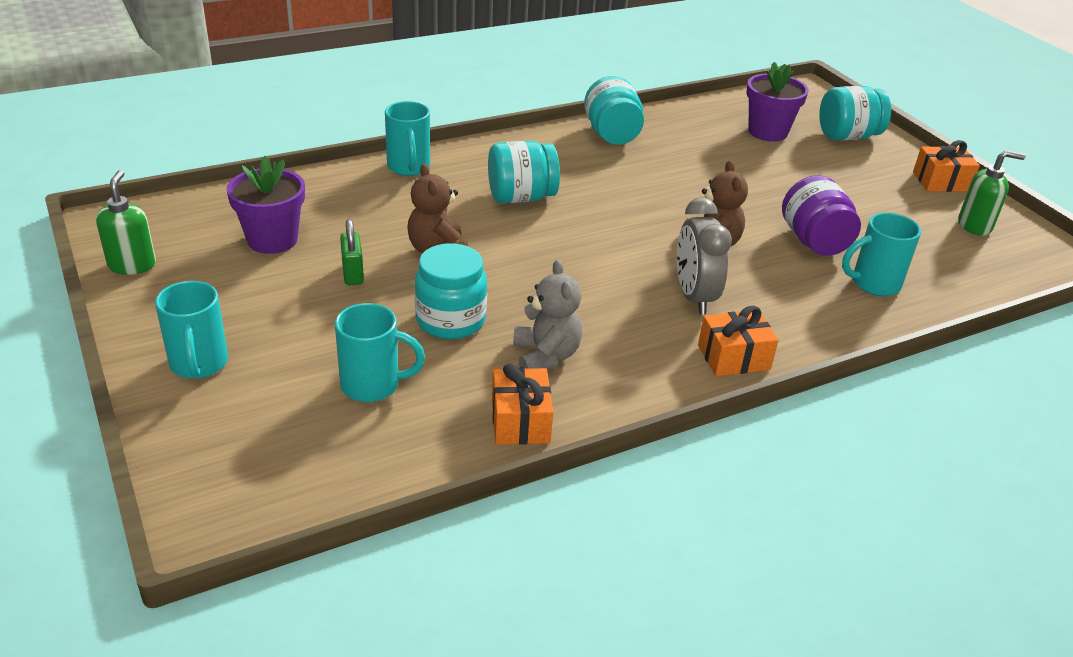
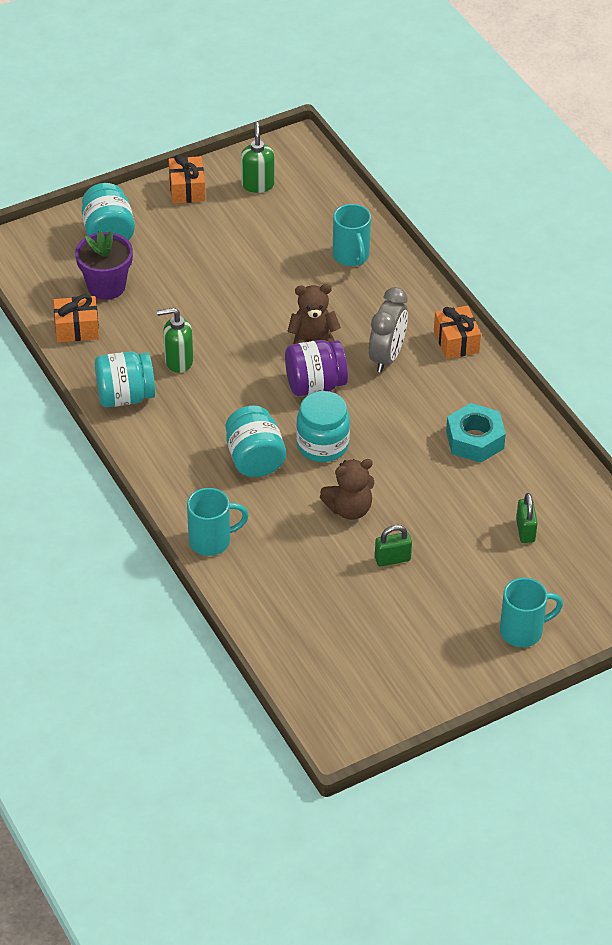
camera: 90 degrees left, 10 degrees up
(132, 265) = (405, 705): green soap dispenser -> green soap dispenser (178, 361)
(272, 240) = (351, 619): purple flower pot -> none
(373, 385) = (525, 530): turquoise mug -> green padlock
(450, 320) = (443, 494): turquoise jar -> turquoise jar (322, 445)
(520, 421) = (545, 451): orange gift -> orange gift (77, 328)
(545, 356) = (474, 440): grey teddy bear -> turquoise nut
(694, 297) = (387, 357): grey clock -> grey clock turned 60 degrees counterclockwise
(814, 241) = (297, 281): purple jar -> purple jar (315, 385)

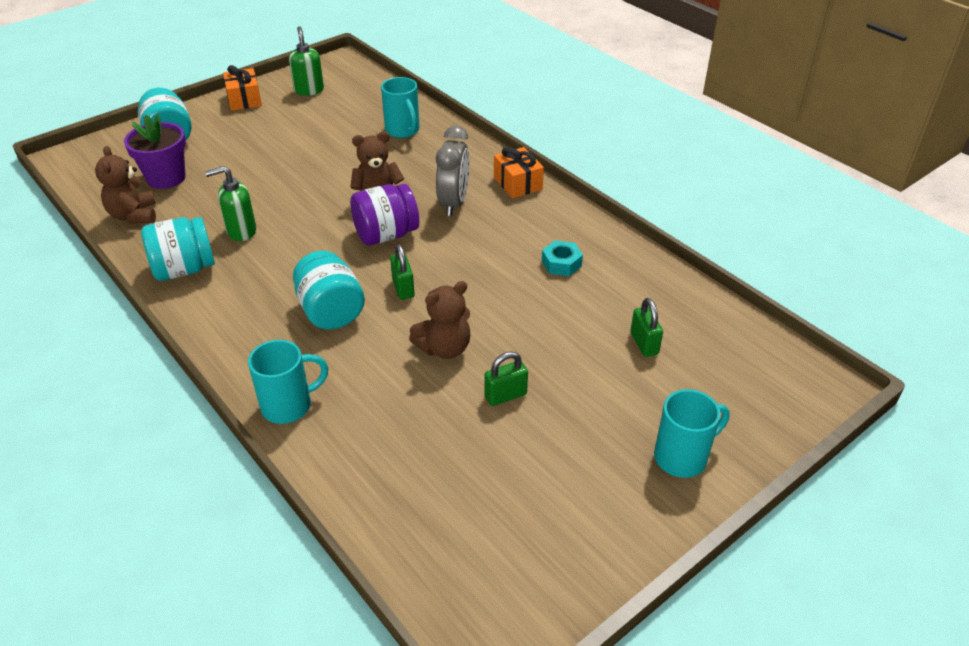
camera: 10 degrees left, 5 degrees down
(77, 328) = (134, 215): orange gift -> brown teddy bear
(322, 445) = (403, 288): turquoise jar -> green padlock
(474, 440) = (561, 263): turquoise nut -> turquoise nut, size x0.63

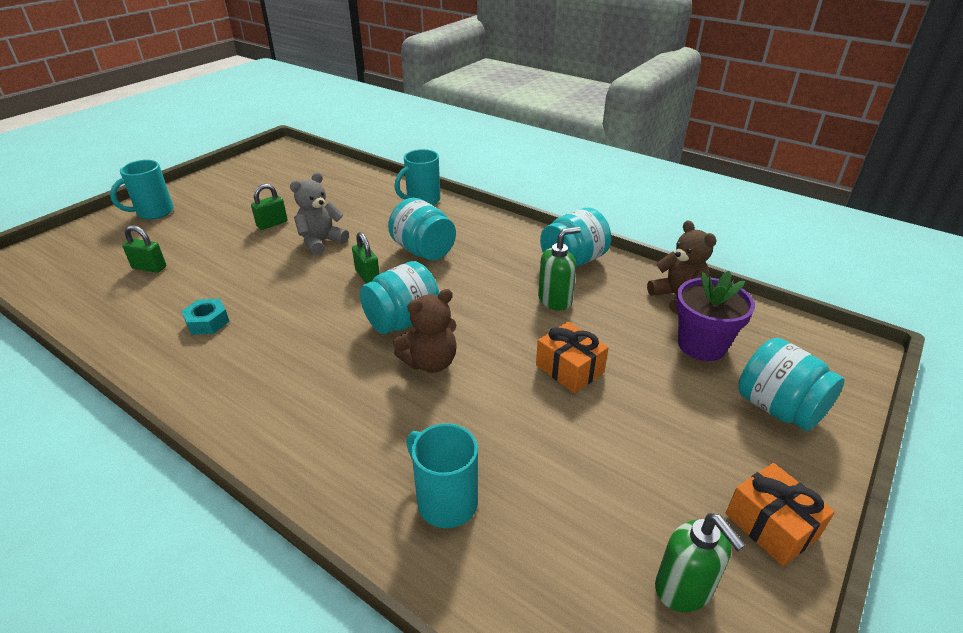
camera: 165 degrees right, 5 degrees down
(386, 235) = (402, 321): purple jar -> turquoise jar
(444, 348) = (321, 242): brown teddy bear -> grey teddy bear
(454, 203) = (333, 374): grey clock -> none
(517, 183) = (246, 422): orange gift -> orange gift (569, 369)
(644, 344) = (149, 268): green padlock -> green padlock turned 45 degrees counterclockwise

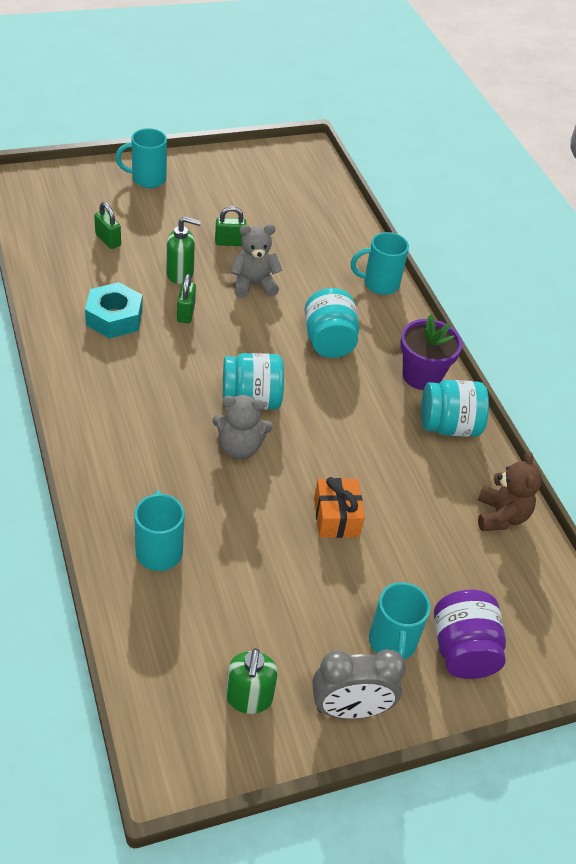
camera: 30 degrees right, 10 degrees up
(207, 322) = (114, 318): turquoise nut -> turquoise nut, size x1.59
(367, 276) = (261, 341): green padlock -> green padlock (186, 313)
(430, 362) = (239, 447): brown teddy bear -> grey teddy bear
(555, 300) = (390, 454): green soap dispenser -> green soap dispenser (180, 274)
(701, 345) = (466, 567): purple flower pot -> purple flower pot (421, 376)
(728, 440) = (392, 643): none -> turquoise mug
(771, 525) = (350, 709): orange gift -> grey clock
(778, 408) = (462, 650): turquoise jar -> purple jar

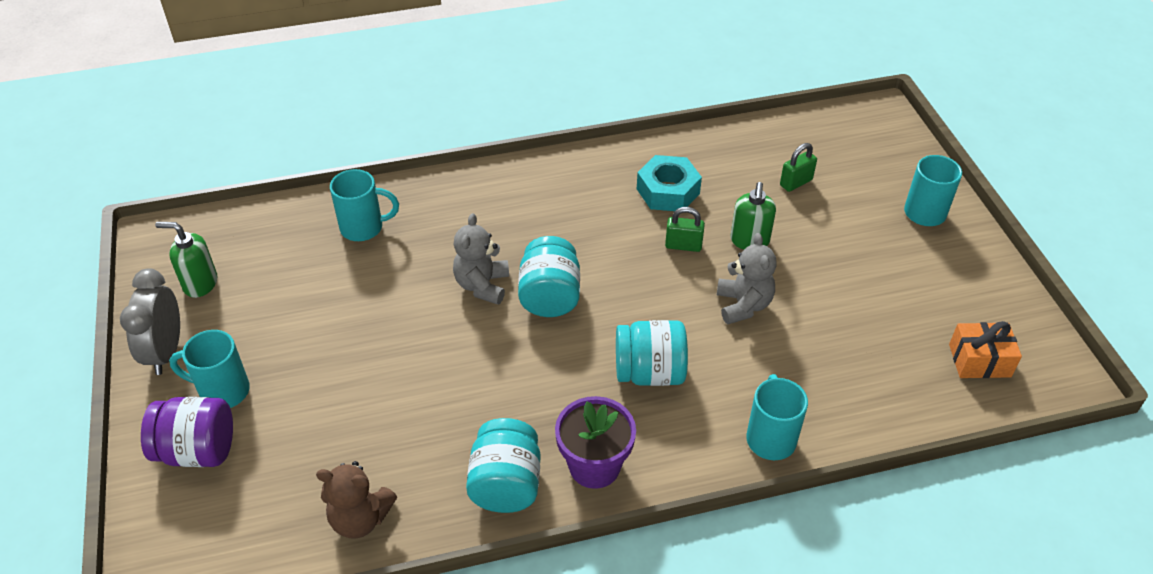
camera: 100 degrees right, 0 degrees up
(229, 242) = (820, 285): green padlock -> none
(336, 517) = (381, 359): orange gift -> orange gift (979, 360)

